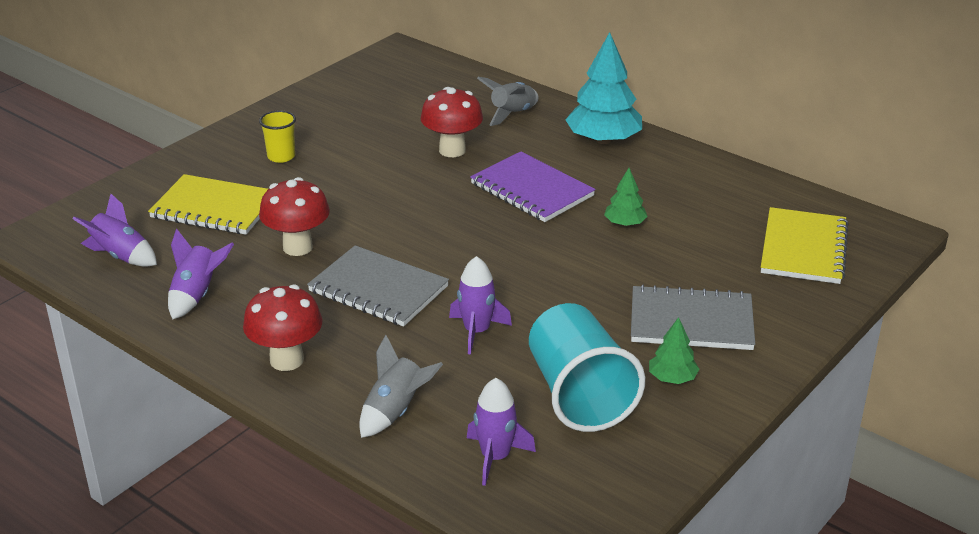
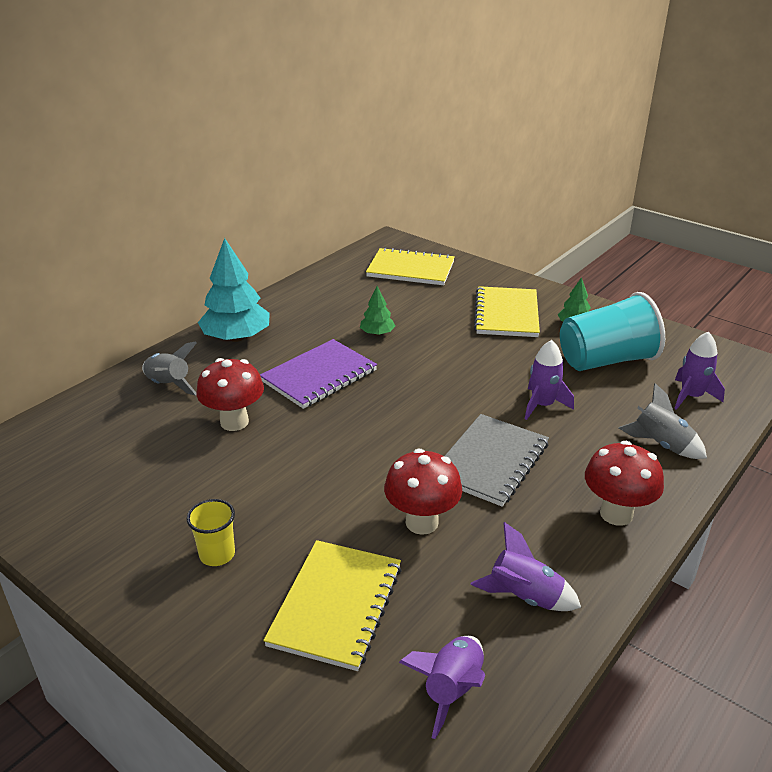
camera: 90 degrees left, 0 degrees up
(691, 322) = (506, 314): grey notebook -> yellow notebook

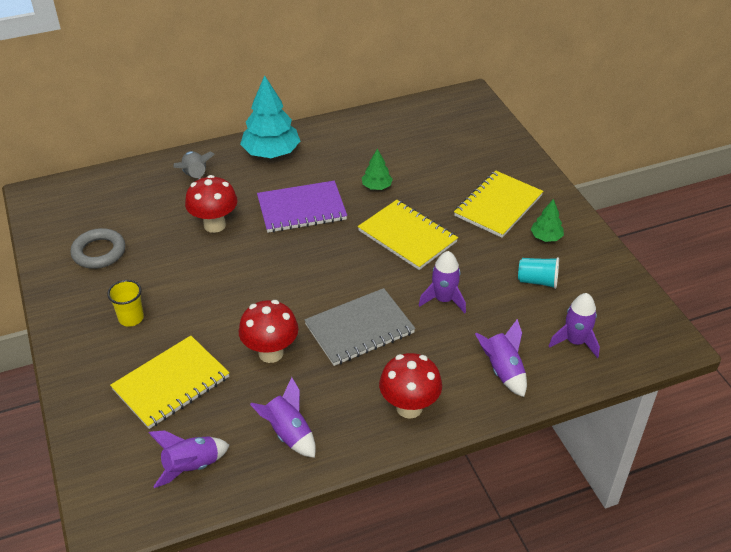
camera: 30 degrees right, 10 degrees up
(109, 499) = (99, 252): none -> grey ring
(410, 269) = (460, 132): yellow notebook -> yellow notebook (407, 236)
(606, 361) = (537, 281): turquoise cup -> turquoise cup, size x0.49
(661, 444) = (503, 371): grey rocket -> purple rocket

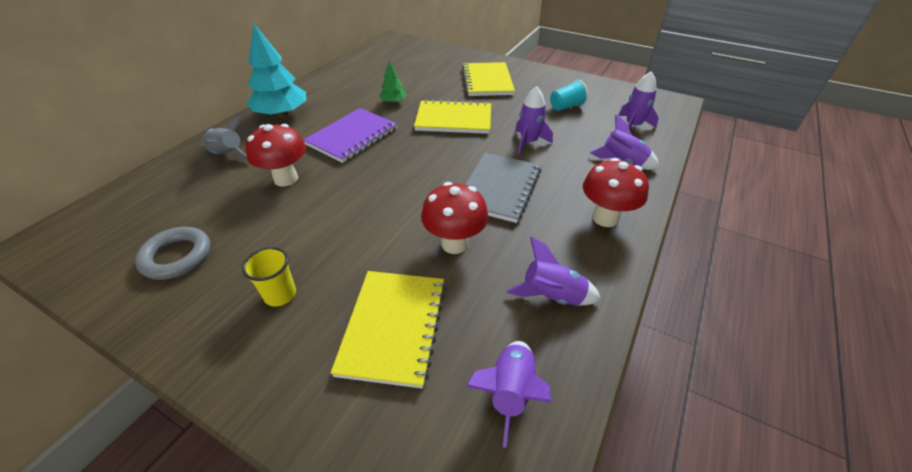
camera: 40 degrees left, 0 degrees up
(546, 237) = (537, 84): green tree -> none

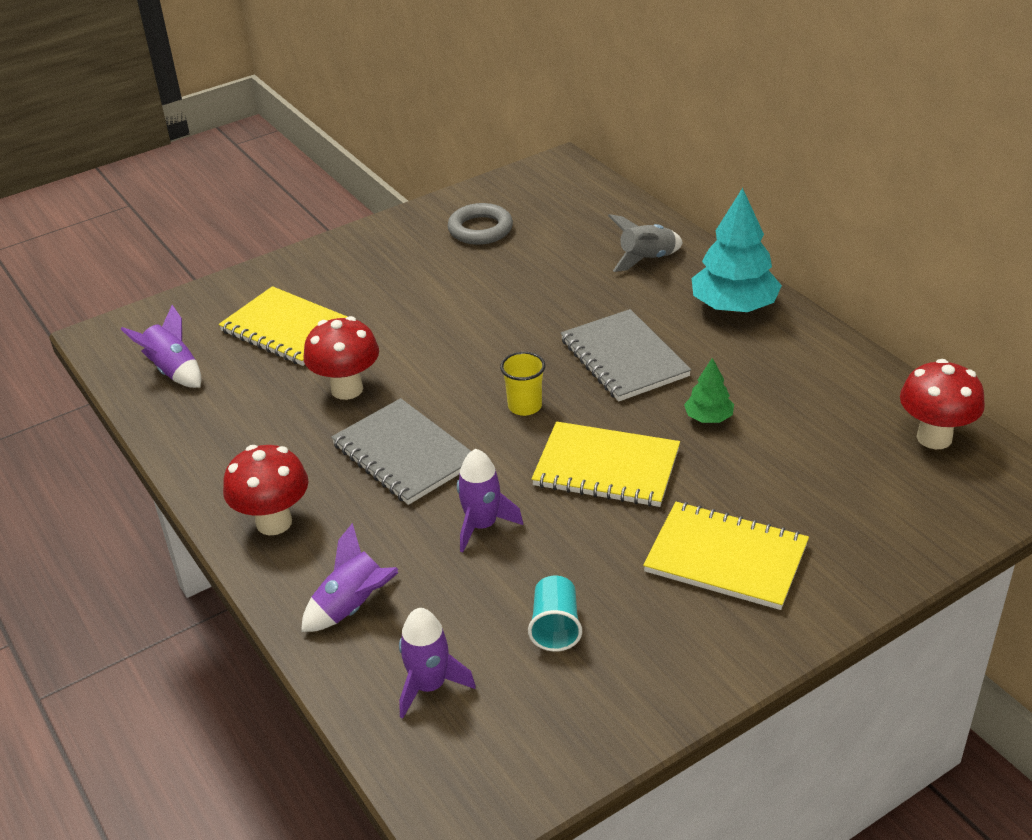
camera: 120 degrees right, 5 degrees down
(280, 294) = (380, 278): yellow cup -> yellow cup (525, 406)
(286, 179) = (560, 296): red mushroom -> red mushroom (934, 438)
(352, 136) = (624, 358): purple notebook -> grey notebook
(453, 119) = (606, 467): yellow notebook -> yellow notebook turned 75 degrees clockwise
(552, 296) = (223, 429): purple rocket -> none

